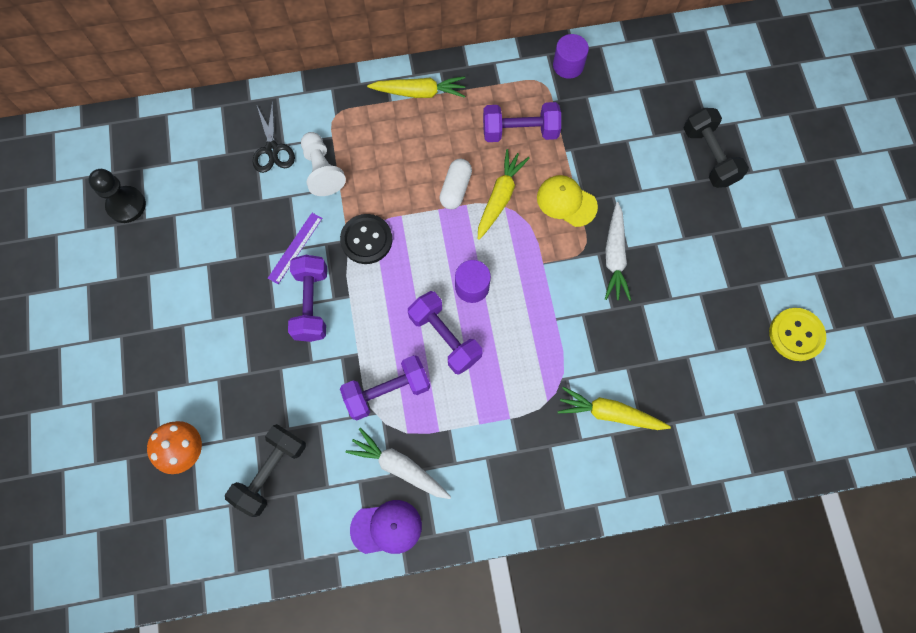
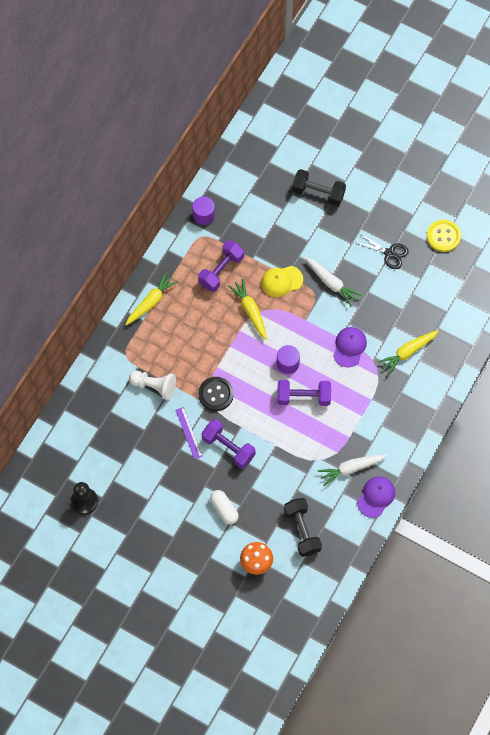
camera: 50 degrees left, 5 degrees down
(272, 149) = (118, 402): black scissors -> black scissors (389, 253)
(387, 391) = (308, 446): purple dumbbell -> none
(455, 189) = (226, 328): white capsule -> white capsule (224, 509)
(554, 339) = (349, 347): none -> purple cap

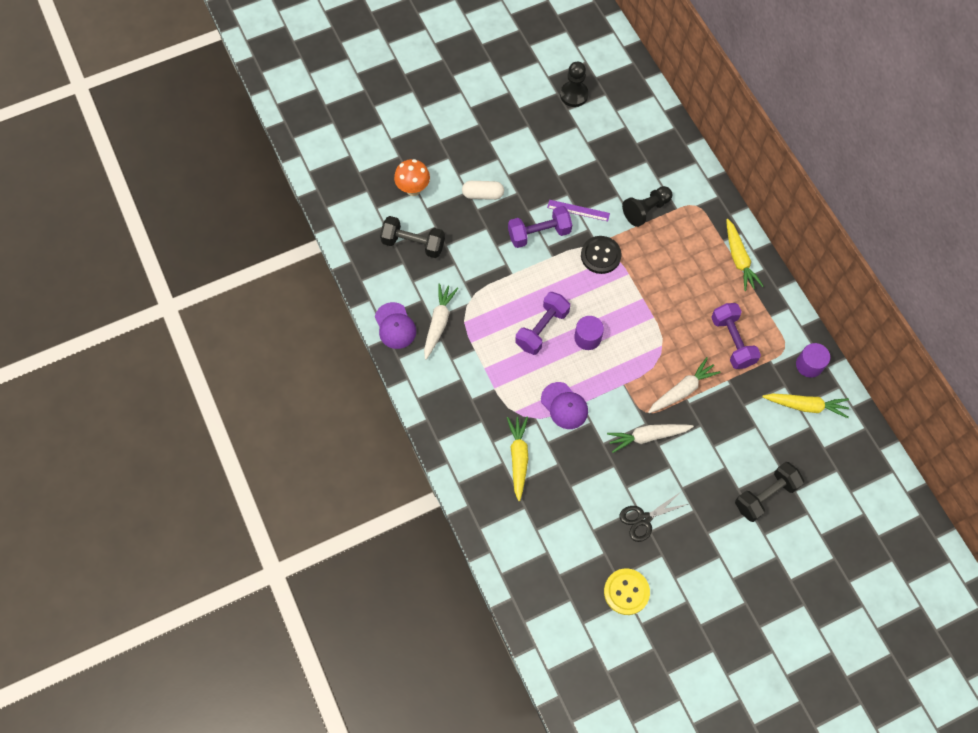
camera: 125 degrees right, 0 degrees up
(154, 386) = (646, 210): white pawn -> black pawn
(250, 311) = (668, 340): yellow carrot -> yellow carrot (805, 406)
(281, 281) = (682, 390): yellow cap -> white carrot

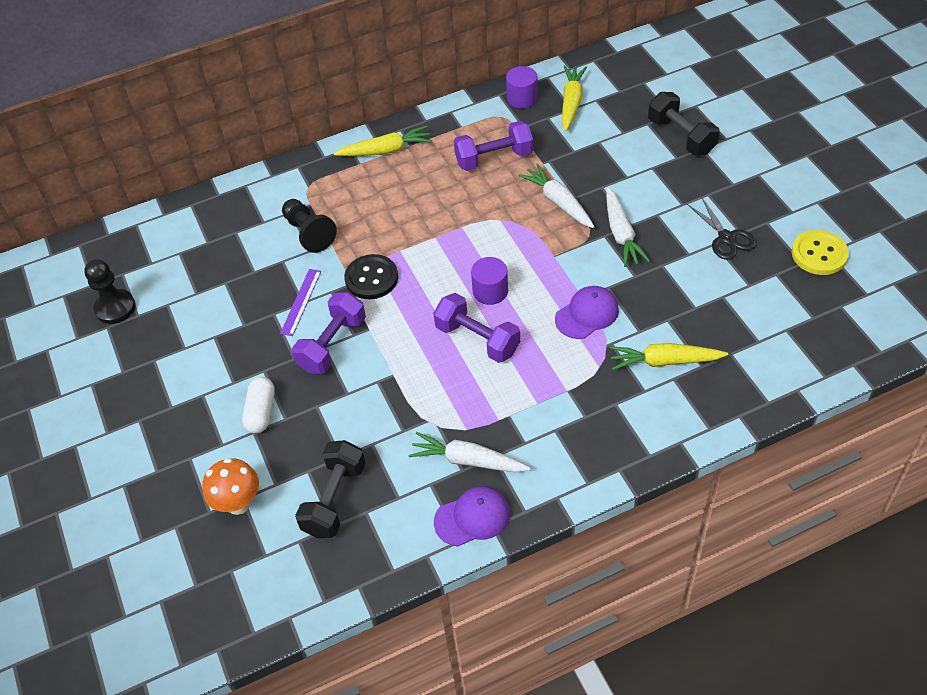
camera: 85 degrees left, 15 degrees down
(539, 233) = (332, 344): purple dumbbell -> purple dumbbell turned 45 degrees clockwise

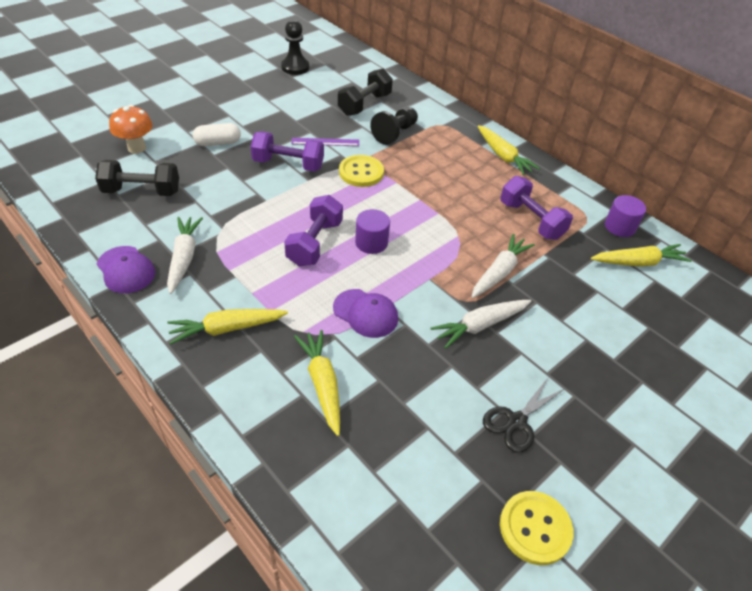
camera: 65 degrees right, 5 degrees down
(371, 278) = (361, 172): black button -> yellow button
(582, 429) = (227, 329): none -> yellow carrot
(681, 136) = (649, 359): black dumbbell -> black dumbbell (364, 104)

